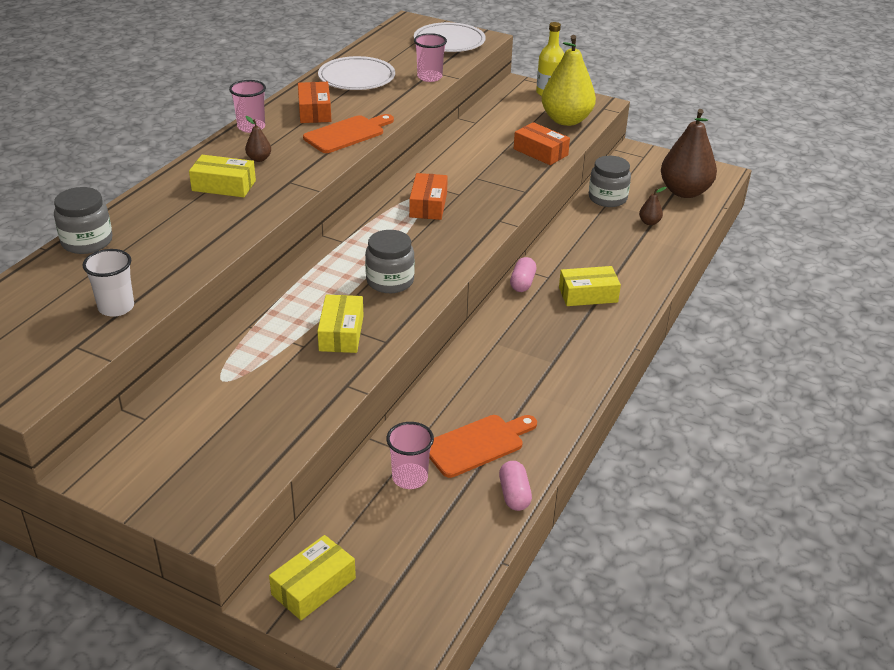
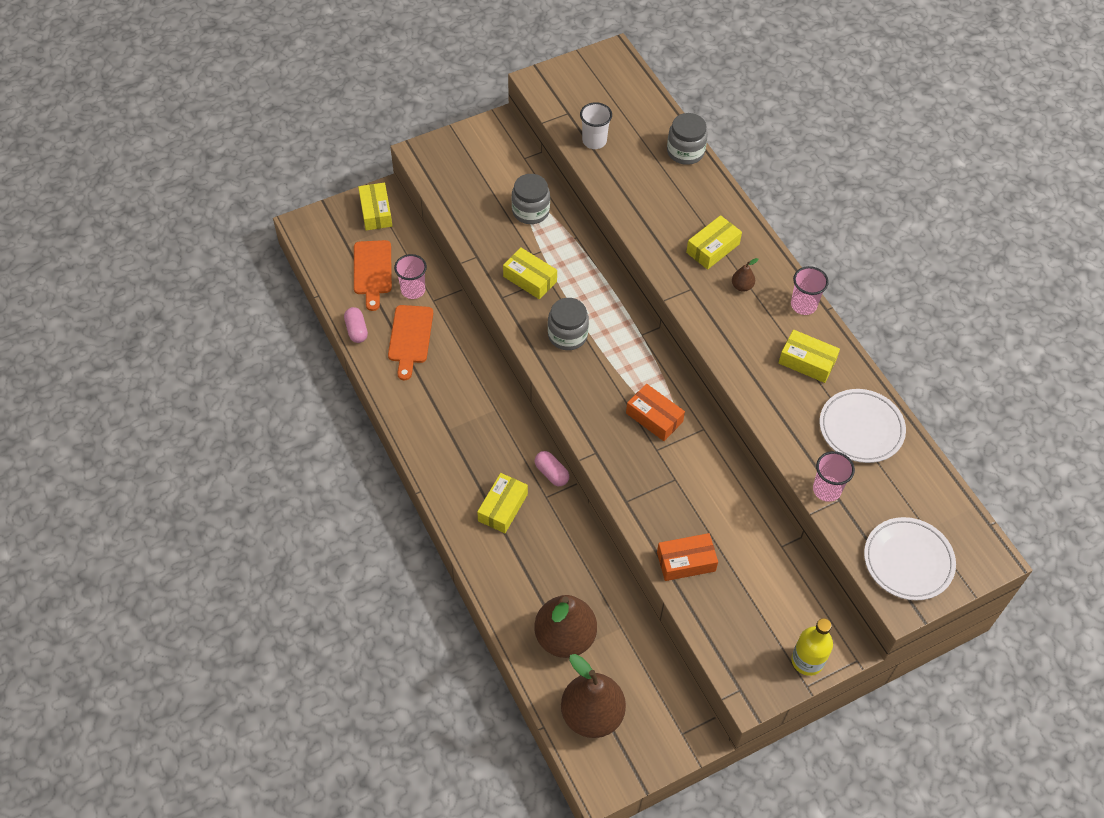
camera: 125 degrees right, 20 degrees up
(315, 111) = (807, 362): orange box -> yellow box
(347, 134) = (747, 363): orange cutting board -> orange cutting board (372, 271)
(514, 494) = (356, 330): pink capsule -> pink capsule turned 45 degrees clockwise
(566, 120) = (735, 632): yellow pear -> none
(607, 198) = (628, 634): grey jar -> grey jar (530, 211)
(649, 222) = (565, 637): brown pear -> brown pear, size x2.45

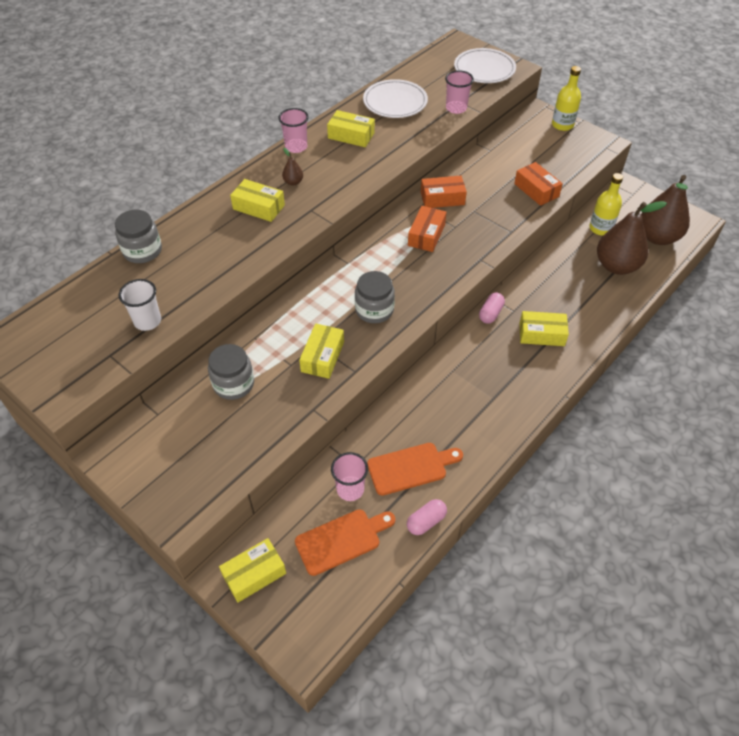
camera: 110 degrees left, 5 degrees down
(633, 655) = (600, 228): none -> yellow bottle
(708, 456) = (442, 198): none -> orange box
(807, 362) = (351, 135): yellow box -> yellow box turned 75 degrees counterclockwise

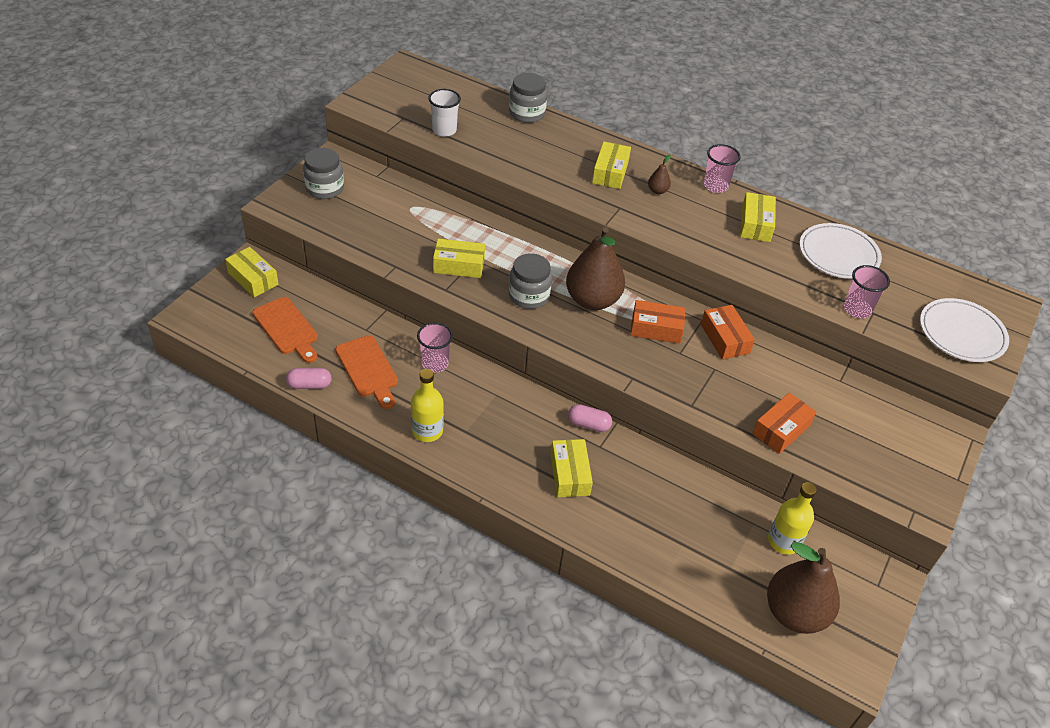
camera: 75 degrees right, 5 degrees down
(233, 384) = (415, 213): grey jar -> grey jar (325, 188)
(350, 489) = (340, 328): pink cup -> pink cup (435, 364)
(426, 521) = (309, 385): pink capsule -> pink capsule turned 45 degrees counterclockwise
(562, 125) = (939, 459): yellow bottle -> yellow bottle (427, 431)
(616, 266) = (715, 558): brown pear -> brown pear (592, 300)

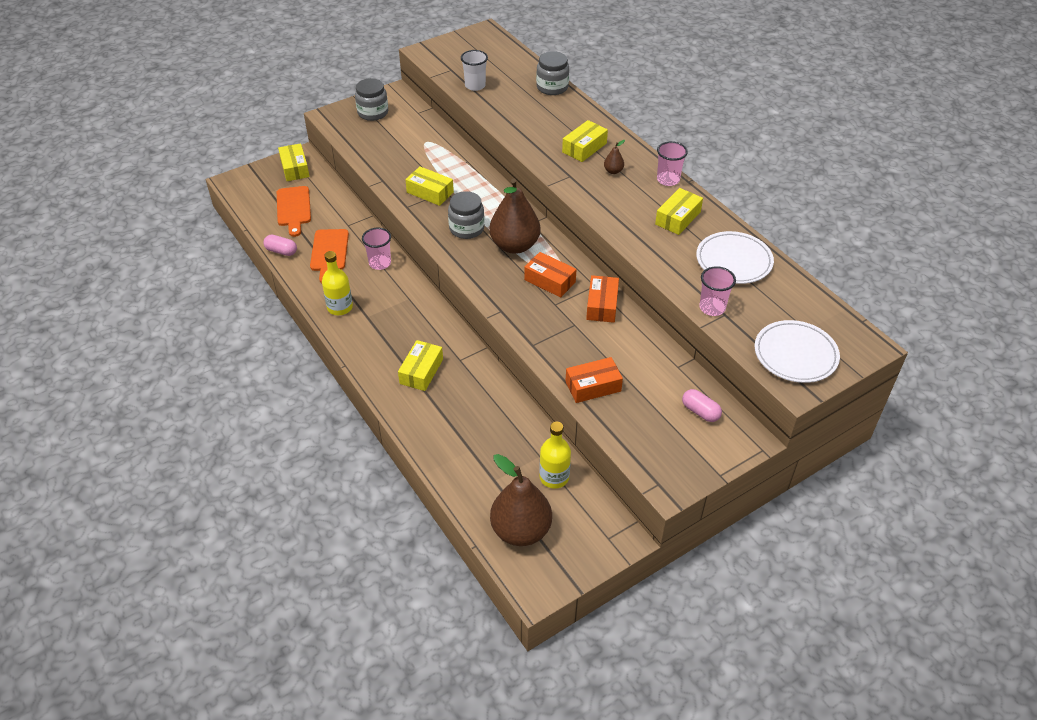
camera: 30 degrees right, 0 degrees up
(588, 424) = (463, 341): pink capsule -> pink capsule (700, 412)

